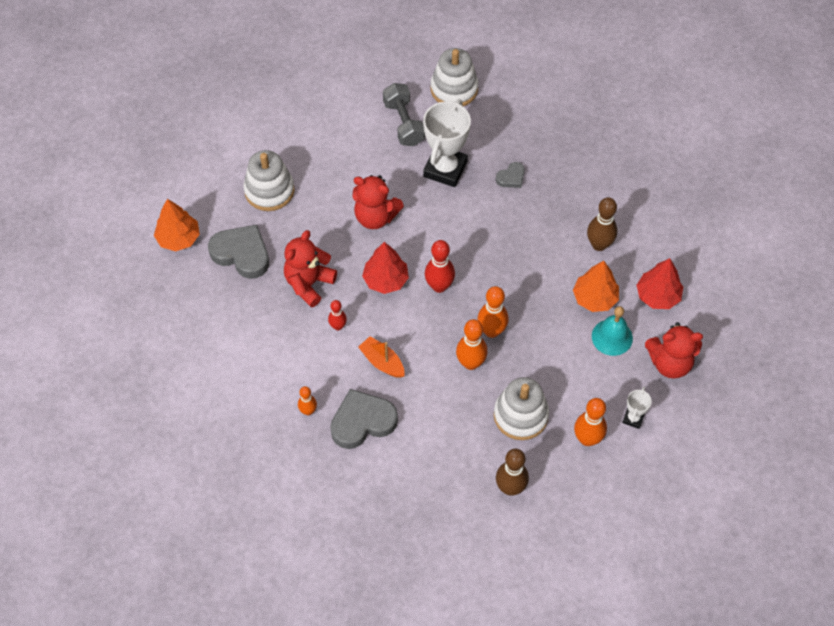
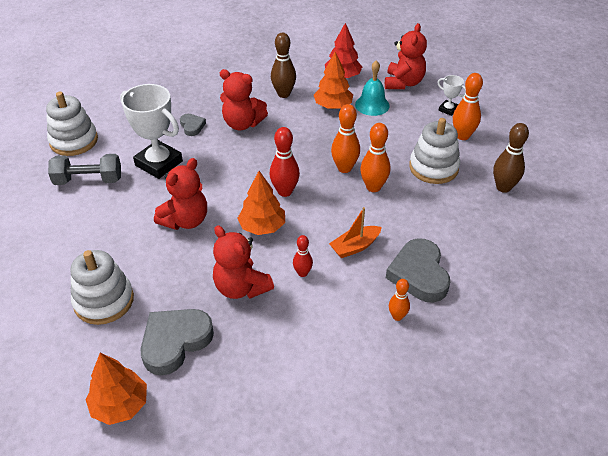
camera: 75 degrees left, 15 degrees down
(385, 280) = (262, 227): red tree -> orange tree
(531, 220) = (242, 124): none -> red teddy bear

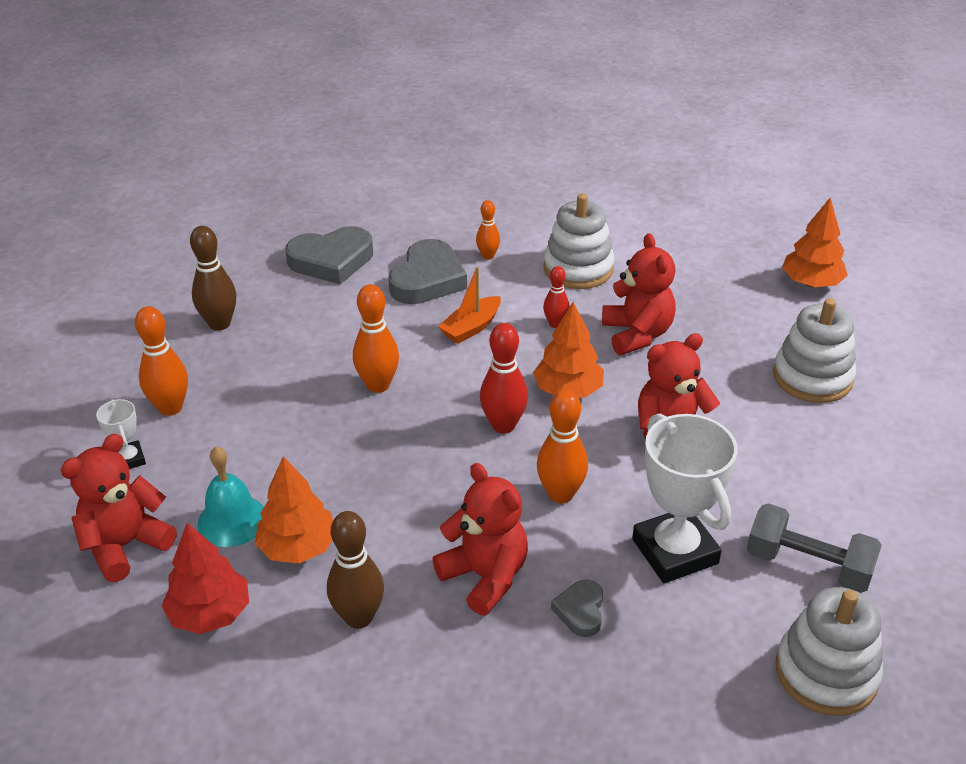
camera: 150 degrees left, 5 degrees down
(175, 342) = (737, 312): grey heart -> grey heart (331, 260)
(344, 168) = (390, 426): orange bowling pin -> orange bowling pin (560, 494)
(355, 247) = (471, 328): orange boat -> orange boat turned 135 degrees clockwise
(433, 168) = (270, 380): white stacking toy -> white stacking toy (578, 269)

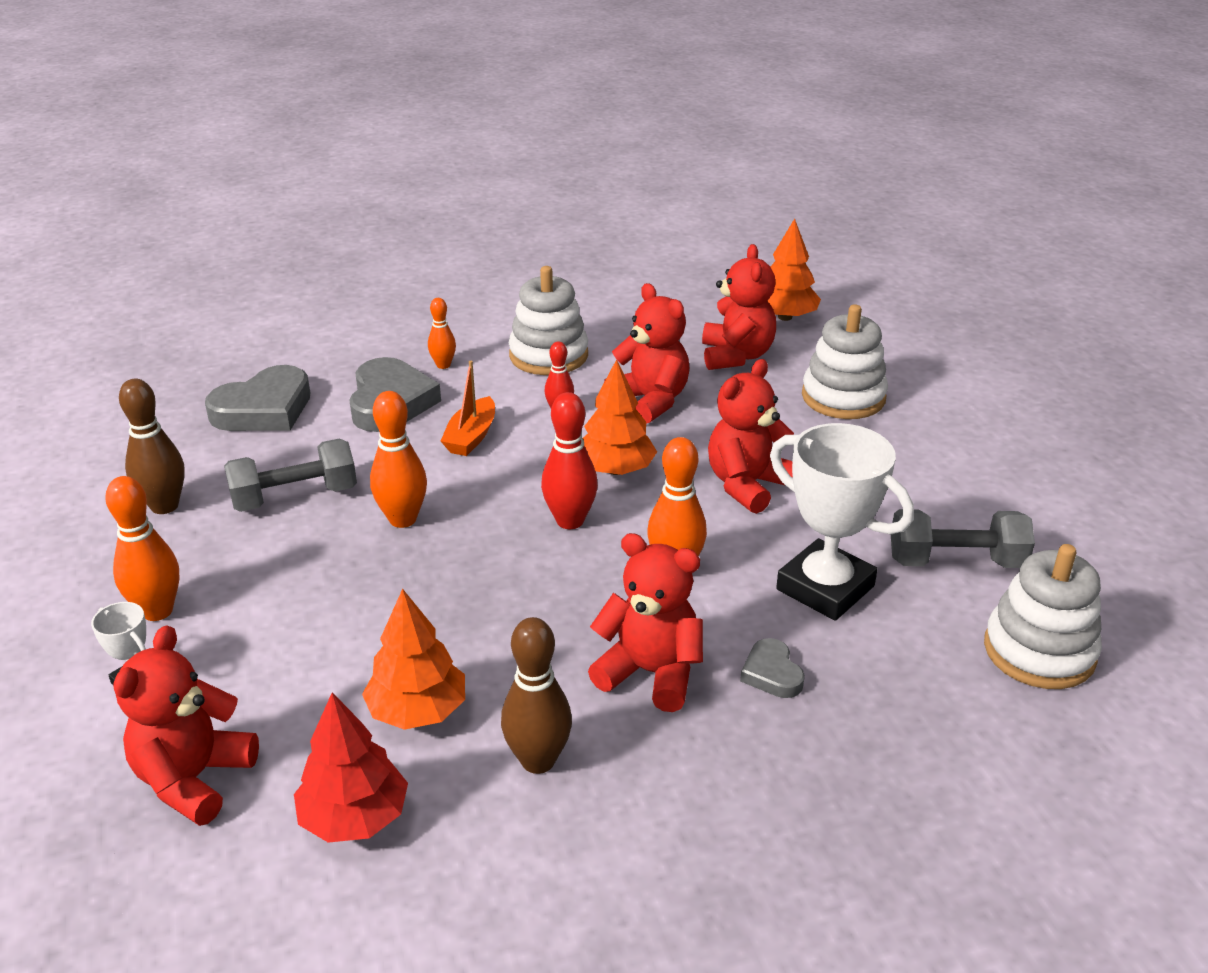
camera: 25 degrees left, 5 degrees down
(232, 520) = (317, 708): turquoise bell -> none
(312, 343) = (295, 497): none -> grey dumbbell
(740, 311) = (736, 356): none -> red teddy bear

